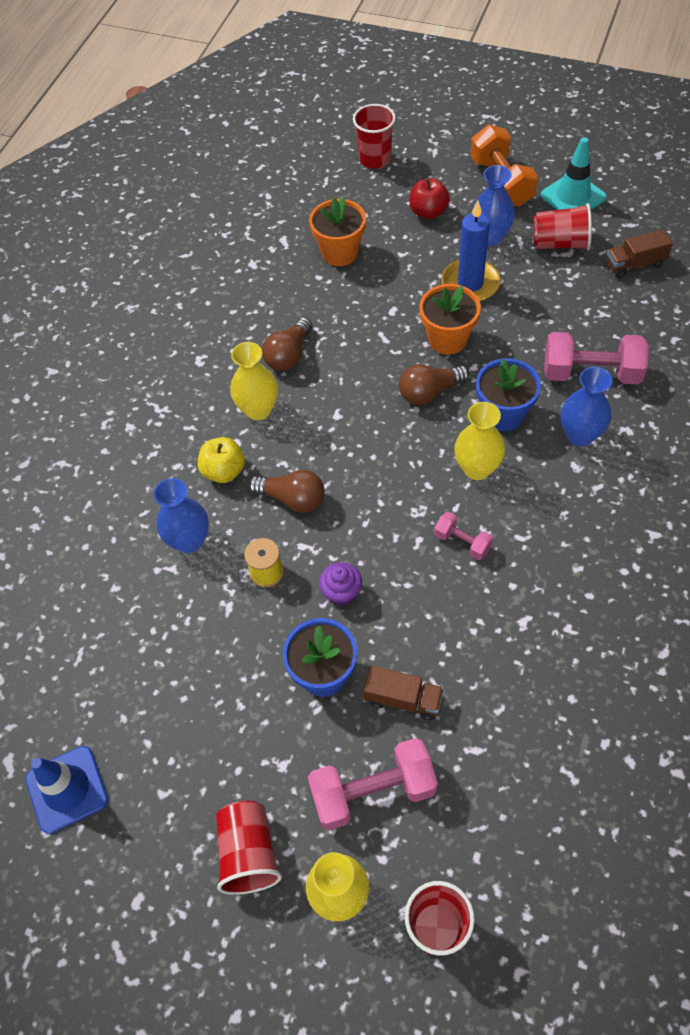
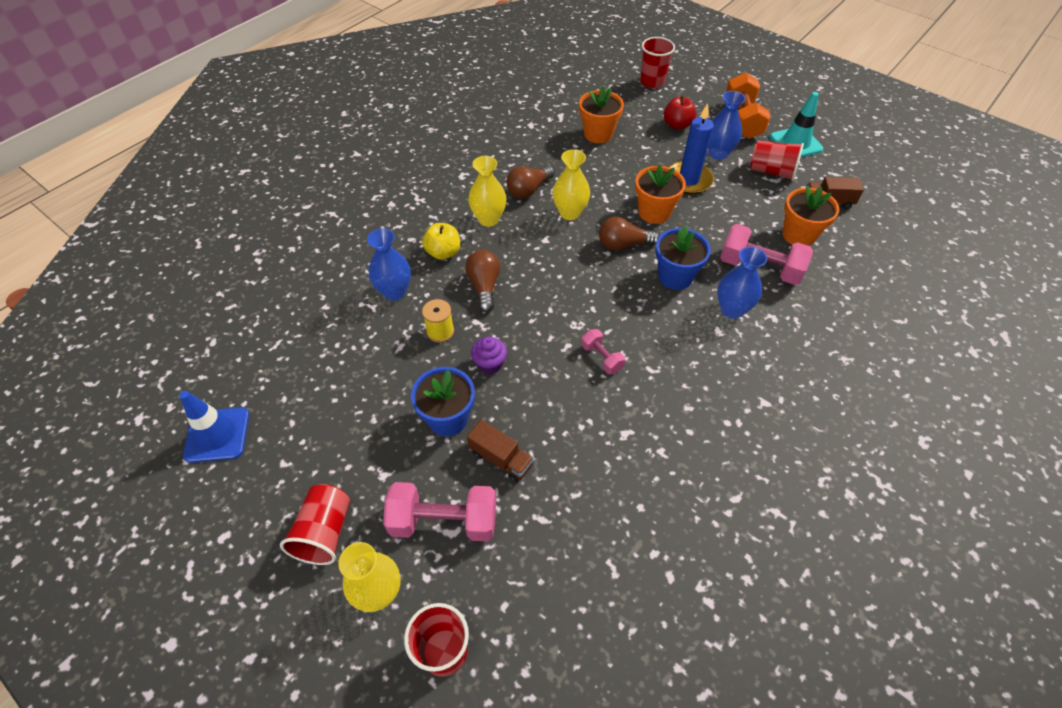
camera: 15 degrees right, 5 degrees down
(292, 499) = (484, 286): brown light bulb -> brown light bulb turned 135 degrees counterclockwise
(477, 468) = (637, 308): yellow vase -> yellow vase (570, 213)
(618, 317) = (798, 235): none -> orange flower pot

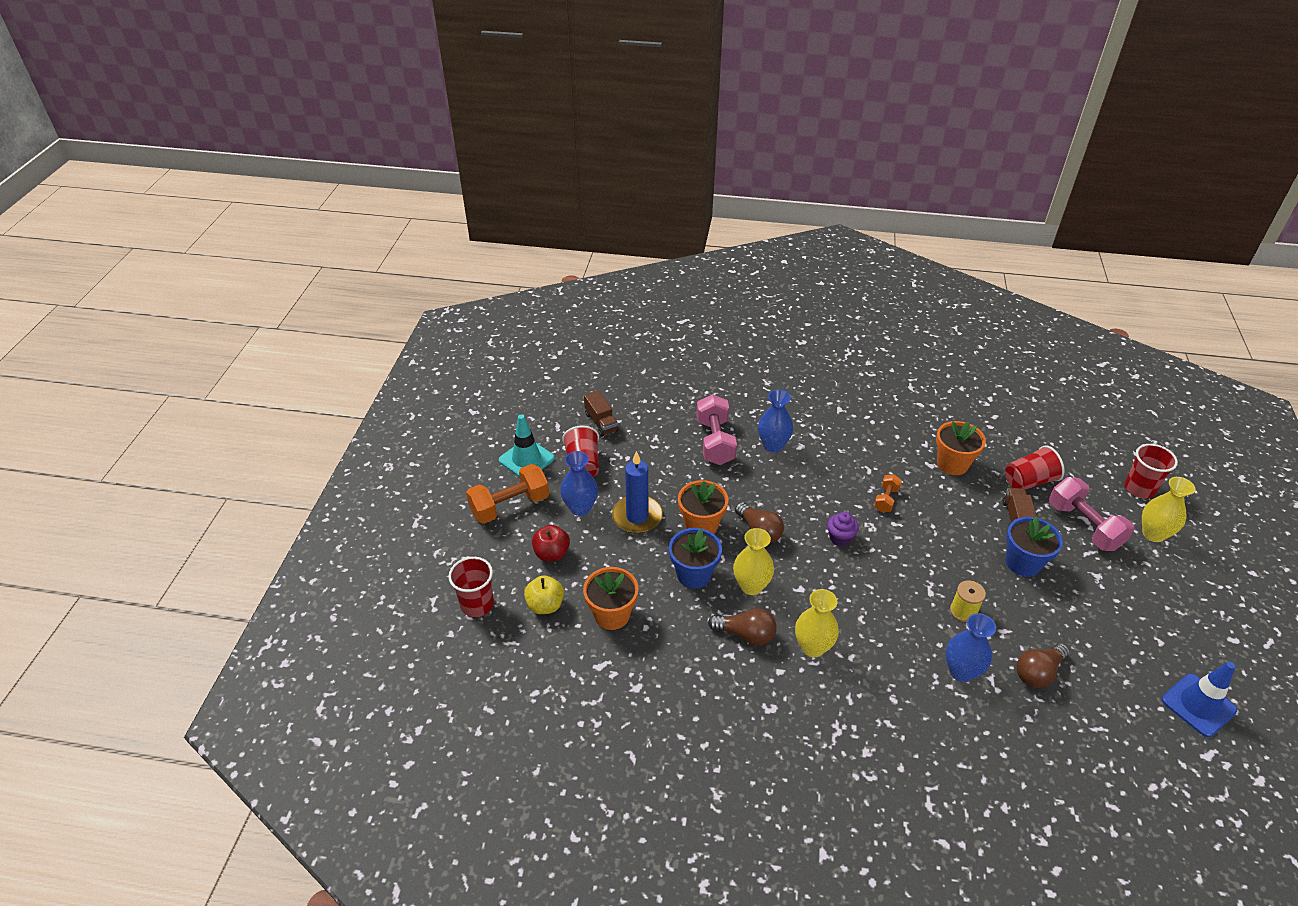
camera: 120 degrees left, 10 degrees down
(324, 532) = (1162, 584): red cup -> red cup (1028, 481)
(443, 252) = (885, 660): yellow apple -> yellow apple (545, 605)
(484, 286) = (892, 606): brown light bulb -> brown light bulb (1038, 672)
(490, 364) = (957, 562): purple cupcake -> purple cupcake (840, 538)
(601, 358) = (886, 499): pink dumbbell -> orange dumbbell
(675, 276) = (767, 486): blue flower pot -> blue flower pot (693, 574)
(798, 235) = (658, 430): orange flower pot -> orange flower pot (952, 464)

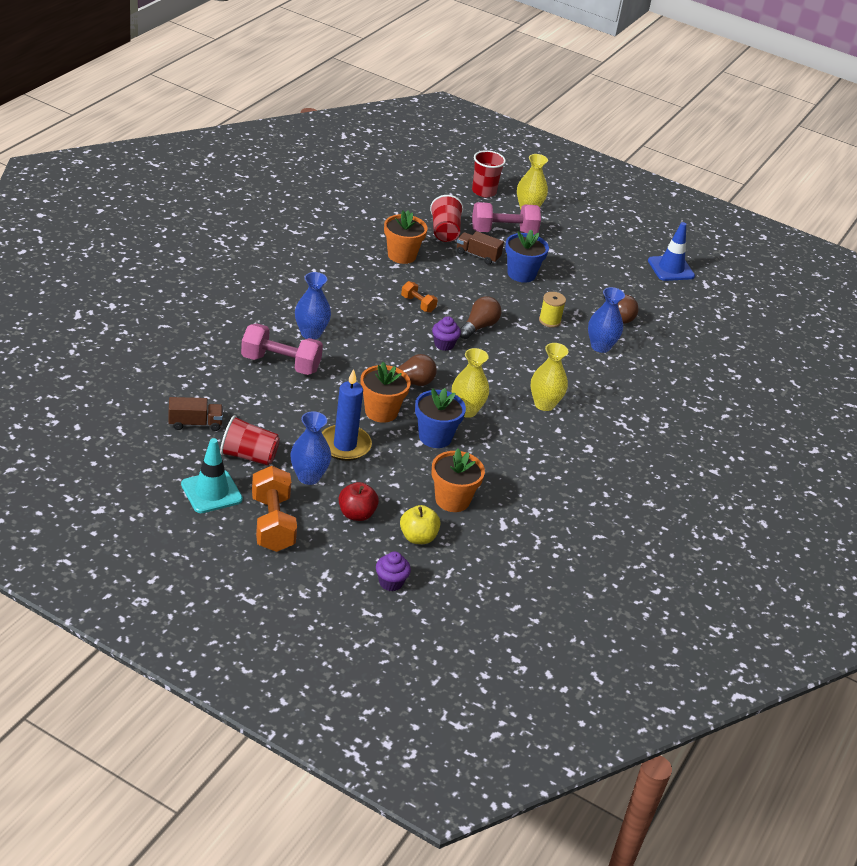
camera: 75 degrees left, 5 degrees down
(477, 604) = (391, 582): red cup -> purple cupcake
(745, 634) = (514, 433): brown light bulb -> brown light bulb (479, 327)

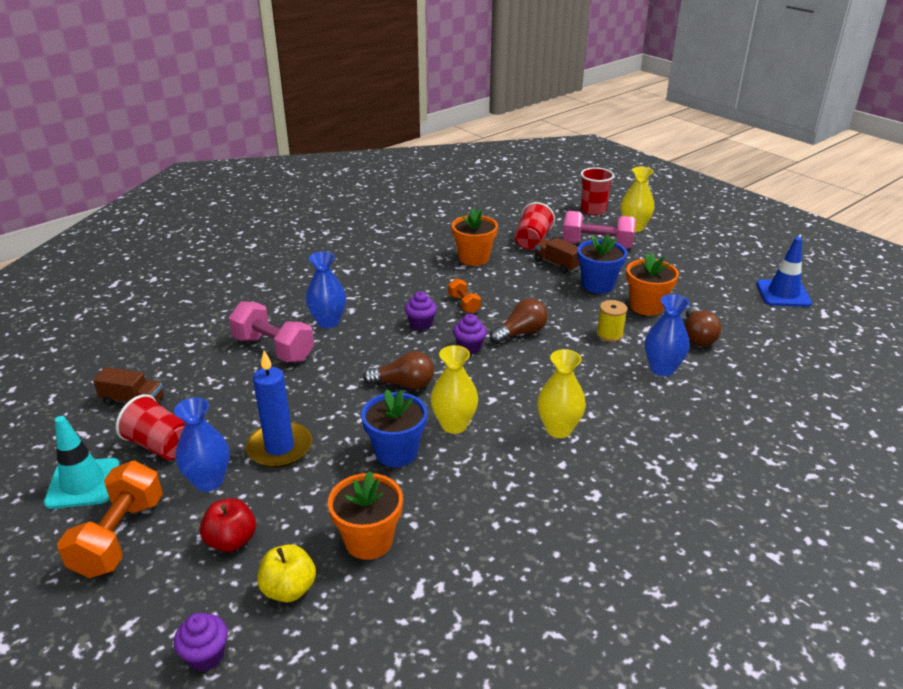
camera: 25 degrees right, 5 degrees down
(381, 412) = (349, 413): orange flower pot -> orange flower pot (646, 306)
(392, 327) = (421, 324): none -> purple cupcake

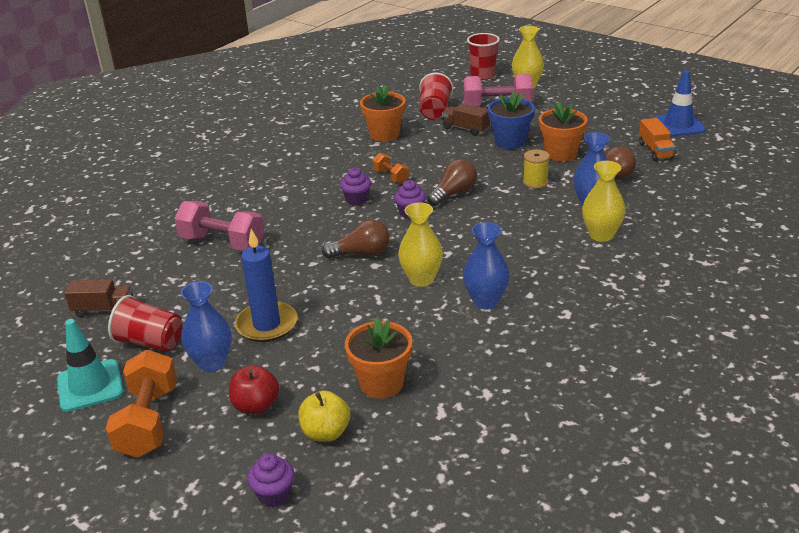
camera: 10 degrees left, 0 degrees up
(328, 322) = (266, 211): blue vase -> blue vase (486, 301)
(396, 452) = (377, 310): blue flower pot -> none
(558, 429) = (516, 267): yellow vase -> yellow vase (601, 235)
(749, 319) = (655, 151): none -> orange truck

